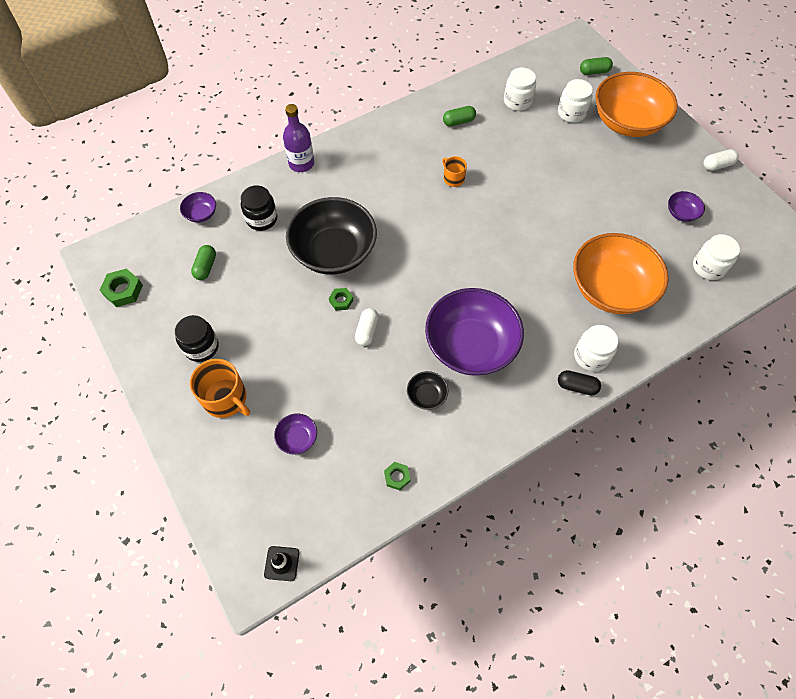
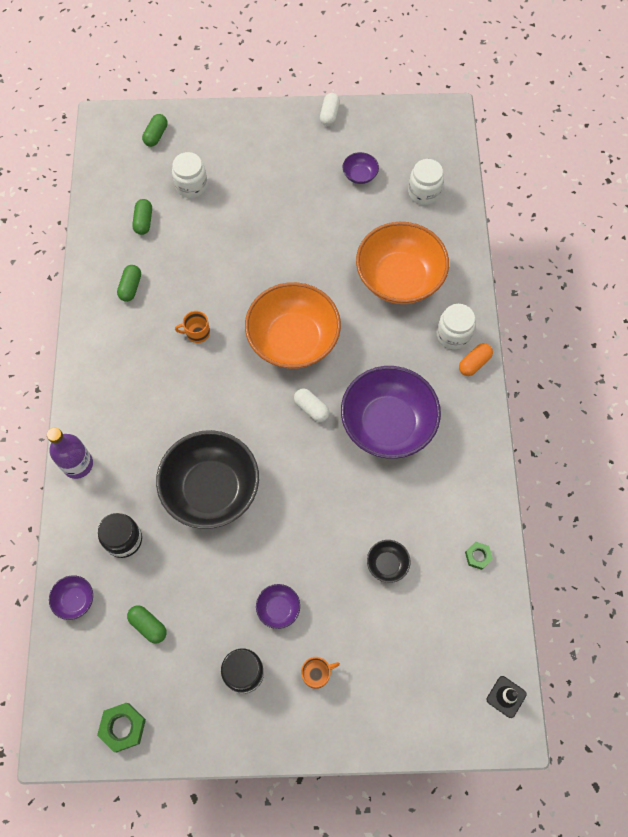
camera: 60 degrees left, 5 degrees up
(226, 399) = (317, 674): orange mug -> orange mug, size x0.57
(297, 438) = (395, 625): purple bowl -> purple bowl (278, 608)
(341, 301) = (272, 511): green nut -> none
(367, 331) = (319, 505): white capsule -> white capsule (311, 408)
(427, 395) = (415, 489): black bowl -> black bowl (387, 564)
(517, 101) = (143, 221): white jar -> green capsule
(577, 386) = (474, 363): black capsule -> orange capsule
(627, 122) = (235, 149): orange bowl -> orange bowl (293, 339)

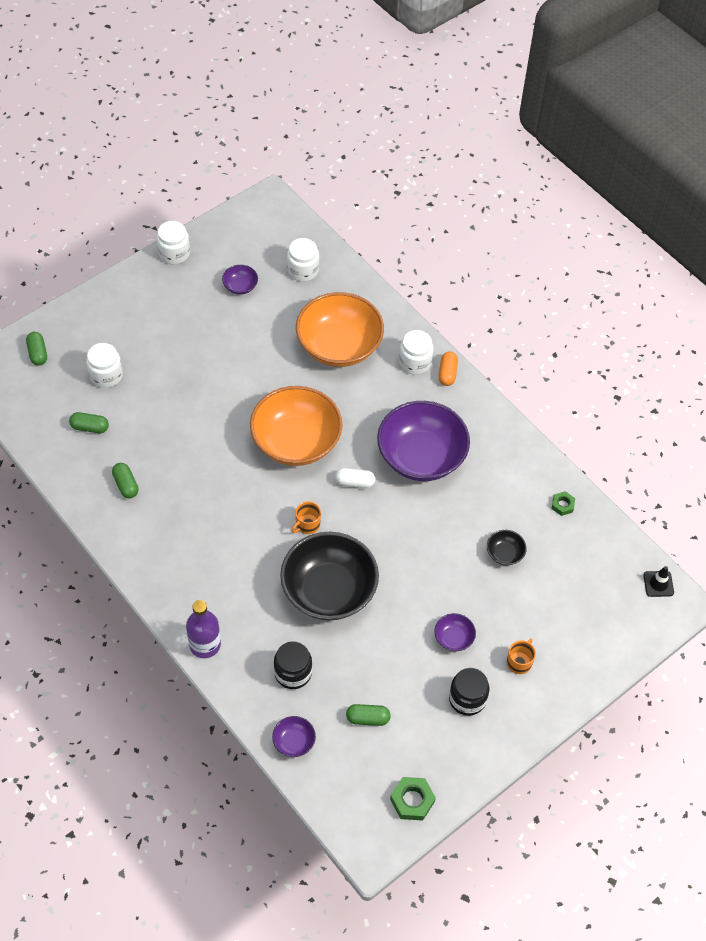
camera: 40 degrees left, 10 degrees down
(143, 221) = (90, 427): green capsule -> green capsule turned 45 degrees counterclockwise
(197, 333) = (214, 485): orange mug -> orange mug (307, 524)
(329, 115) = (174, 253): white capsule -> white jar

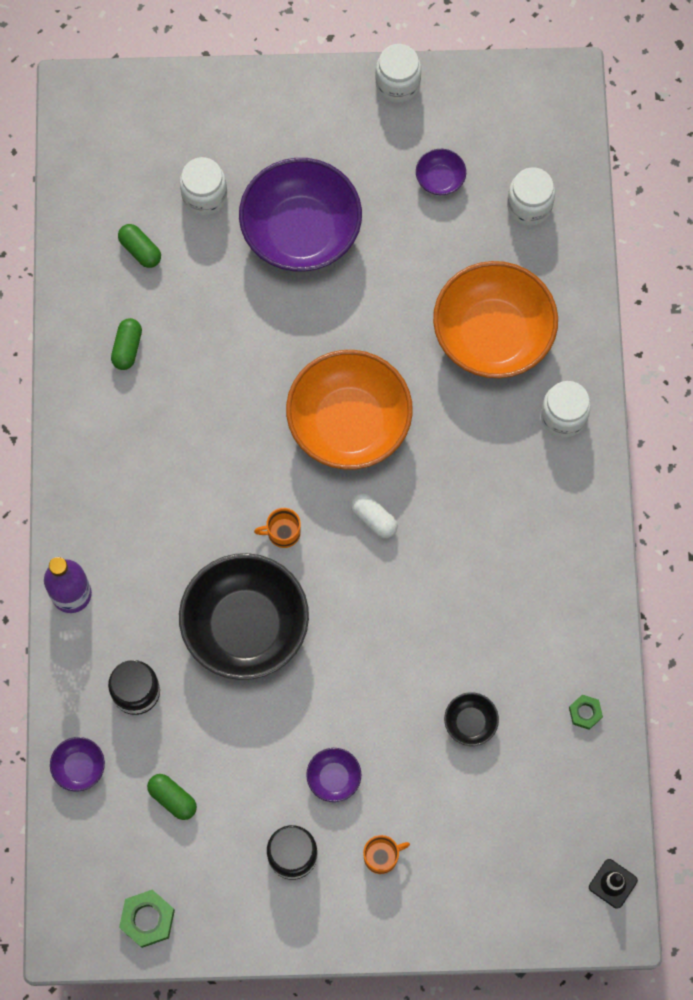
camera: 40 degrees right, 15 degrees up
(38, 353) = (151, 117): green capsule -> none
(421, 456) = (473, 540): purple bowl -> purple bowl (301, 231)
(447, 373) = (590, 456): orange capsule -> none

